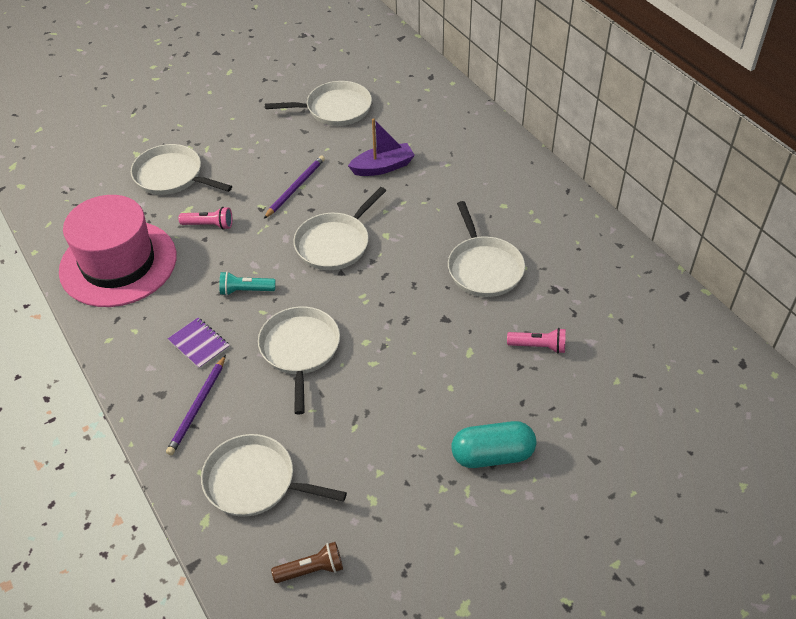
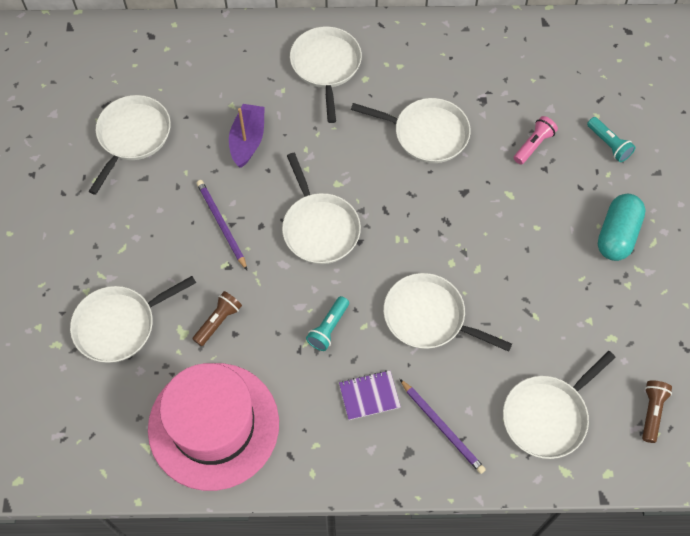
camera: 60 degrees left, 15 degrees up
(209, 225) = (218, 321): pink flashlight -> brown flashlight
(494, 177) = (326, 66): none -> white pan
(591, 404) = (608, 144): none -> turquoise flashlight

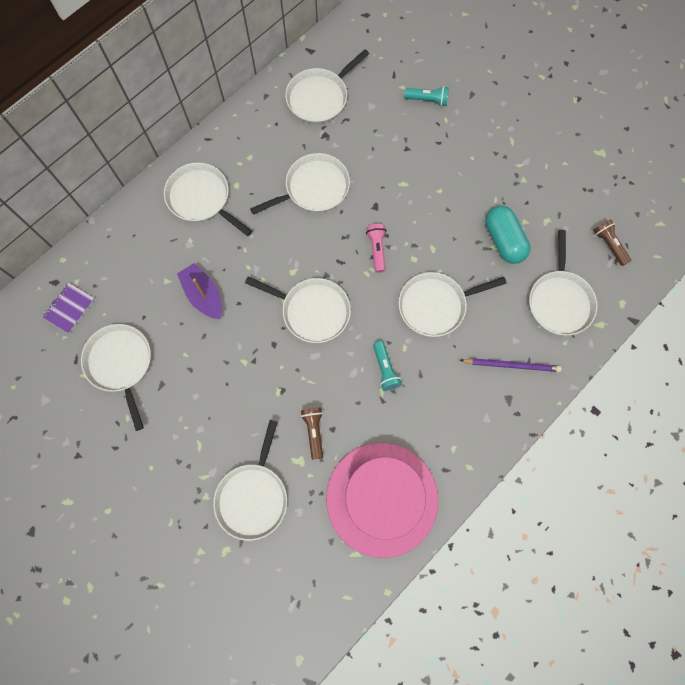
camera: 45 degrees left, 10 degrees up
(221, 224) = (247, 367): purple pencil -> none
(369, 396) = (452, 387): purple notebook -> purple notebook (69, 308)
(511, 66) = (319, 98): none -> white pan
(533, 145) = (385, 139): pink flashlight -> pink flashlight (377, 249)
(617, 235) = (488, 154): turquoise capsule -> turquoise capsule (503, 240)

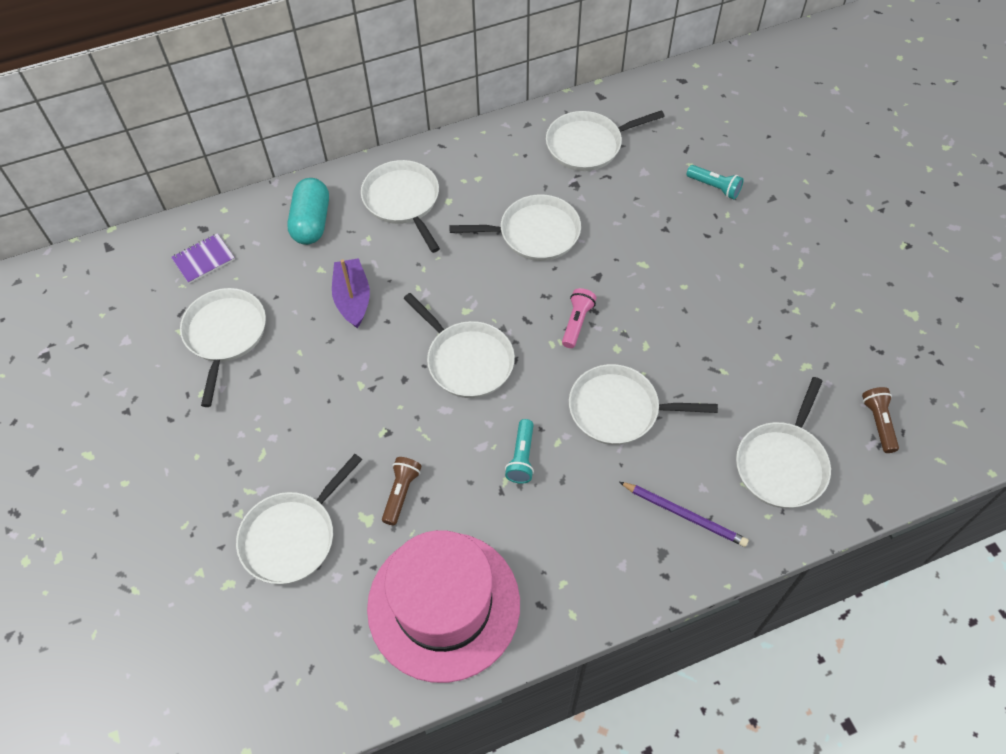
camera: 25 degrees right, 15 degrees down
(503, 240) = (739, 368): turquoise capsule -> turquoise capsule (311, 222)

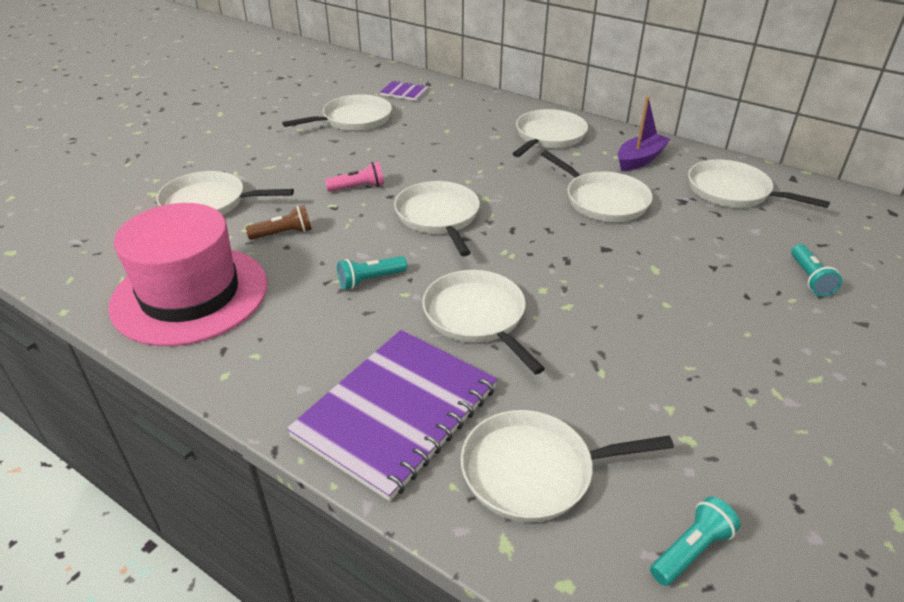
camera: 55 degrees right, 20 degrees down
(311, 222) = (481, 113): turquoise capsule -> none
(353, 299) = (437, 150): purple boat -> purple boat (640, 159)
(467, 360) = (438, 217): white pan -> white pan turned 150 degrees clockwise
(576, 322) = (542, 256): pink flashlight -> pink flashlight (358, 187)
(684, 515) = (396, 412): purple pencil -> purple notebook
(878, 423) = (691, 550): brown flashlight -> turquoise flashlight

